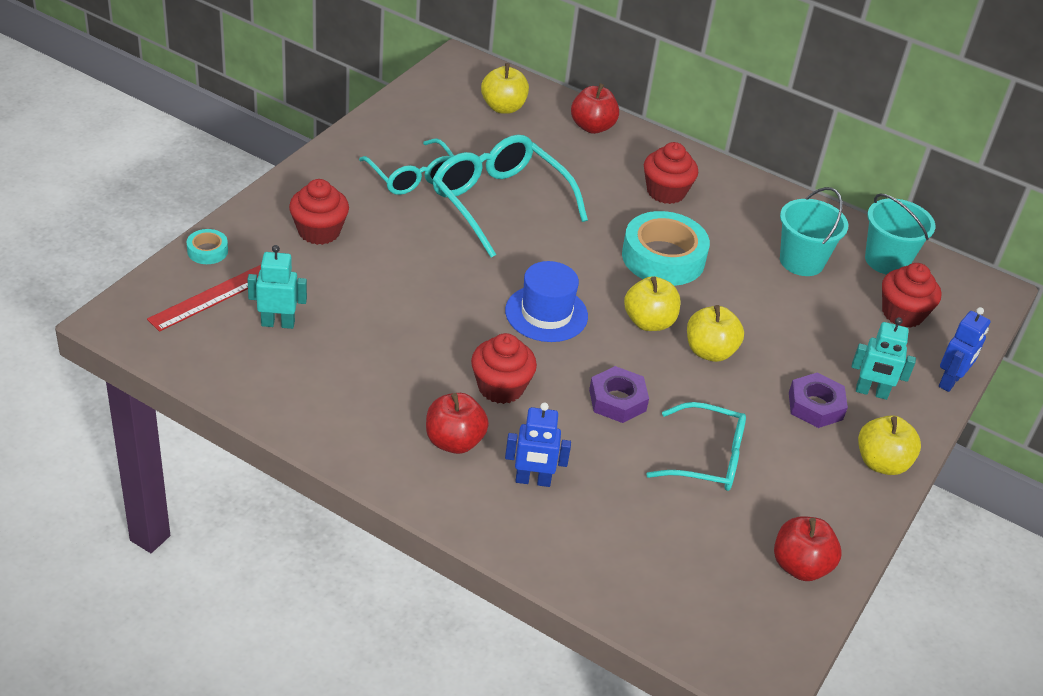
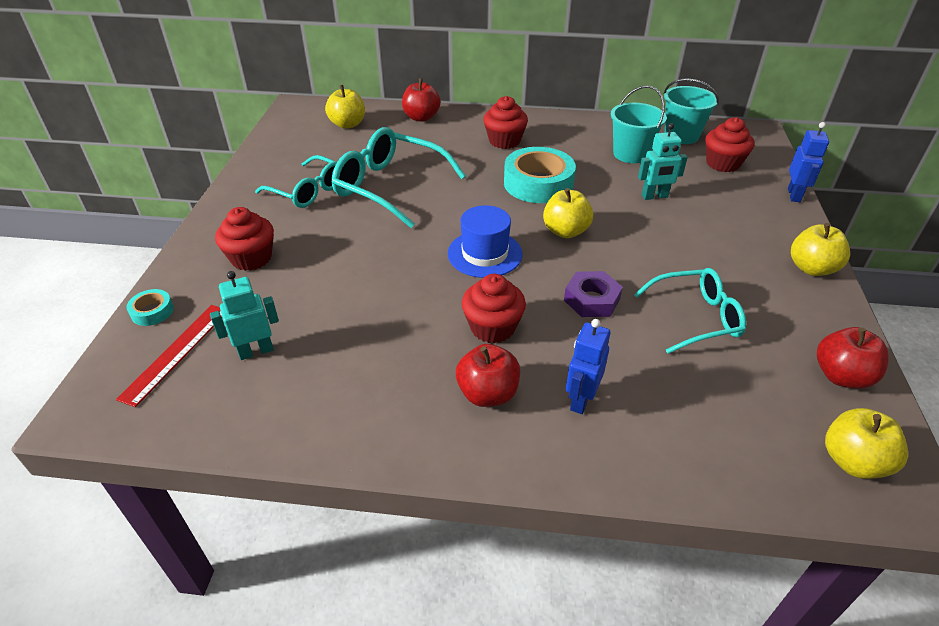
camera: 20 degrees left, 0 degrees up
(533, 480) = (580, 399): blue robot -> blue robot turned 135 degrees clockwise
(710, 351) = (626, 236): yellow apple -> yellow apple (853, 461)
(815, 406) = (730, 245): purple nut -> none
(871, 392) = (756, 221): turquoise robot -> turquoise robot (654, 196)

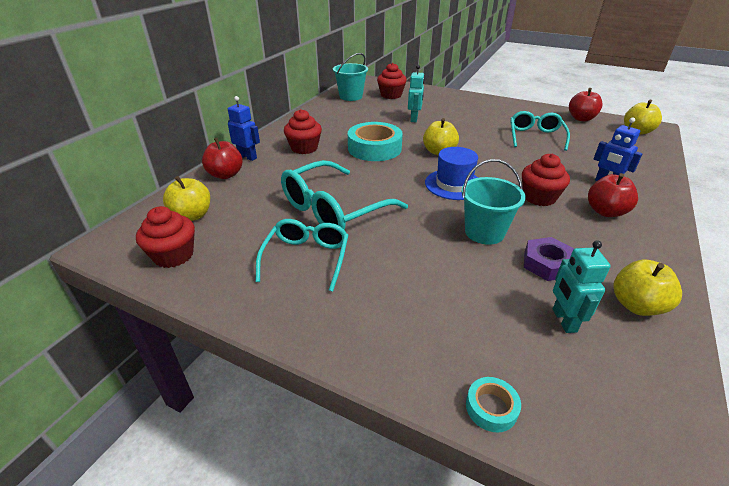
camera: 70 degrees left, 5 degrees down
(176, 352) = (566, 385): red ruler -> none
(251, 258) = (412, 311): red cupcake -> red cupcake (173, 255)
(308, 191) = (306, 258): turquoise glasses -> turquoise glasses turned 45 degrees counterclockwise
(591, 299) = (514, 160): purple nut -> purple nut (547, 264)
(631, 154) = (360, 114): turquoise bucket -> turquoise bucket (484, 232)
(794, 195) = (433, 89): blue robot -> blue robot (247, 157)
(811, 268) = (499, 102): yellow apple -> yellow apple (636, 305)

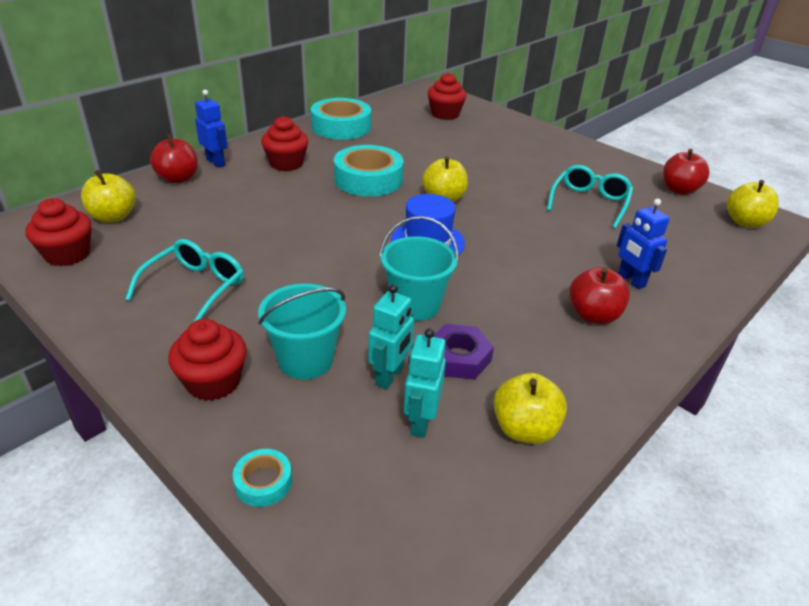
camera: 15 degrees right, 0 degrees up
(324, 115) = (341, 127): none -> turquoise tape
(333, 209) = (264, 242): turquoise glasses -> none
(351, 96) = (392, 108): turquoise bucket -> turquoise bucket (306, 360)
(414, 119) = (448, 151): turquoise robot -> turquoise robot (390, 376)
(539, 197) = (521, 279): red cupcake -> red cupcake (213, 382)

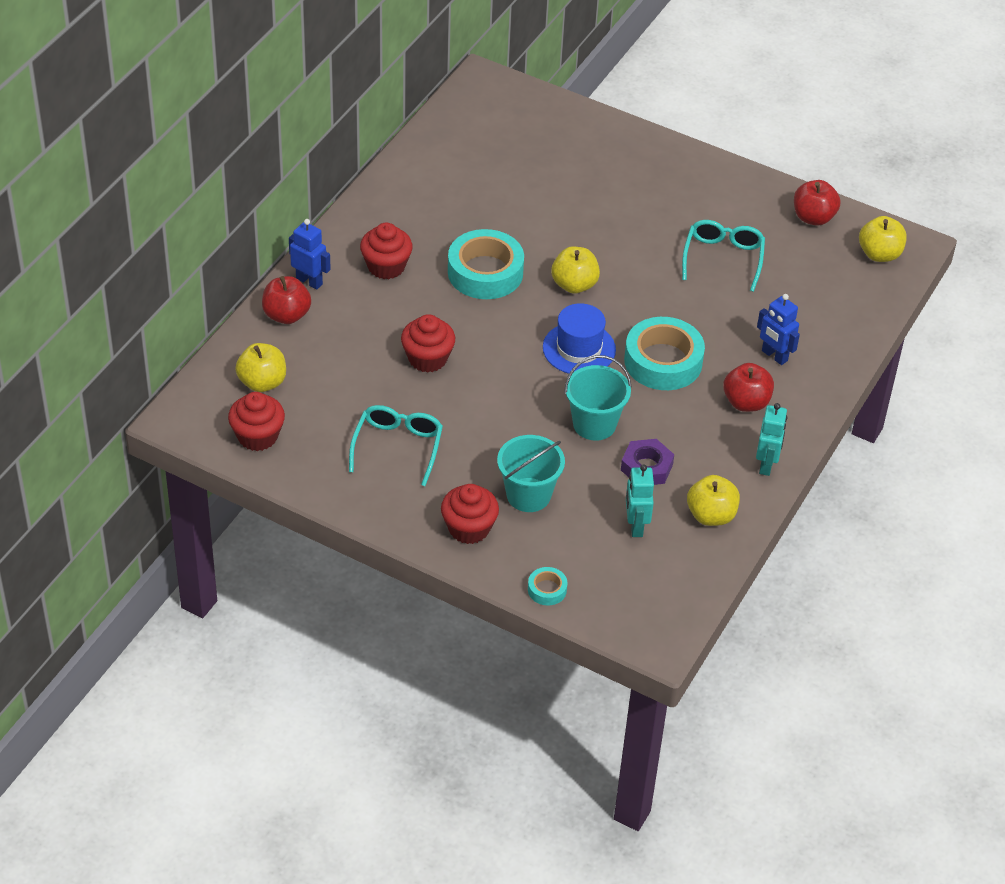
camera: 15 degrees left, 10 degrees up
(341, 127) = (413, 186): turquoise tape -> turquoise tape (663, 361)
(390, 376) = (599, 495): turquoise robot -> turquoise robot (766, 465)
(445, 114) = (526, 133): red cupcake -> red cupcake (427, 358)

